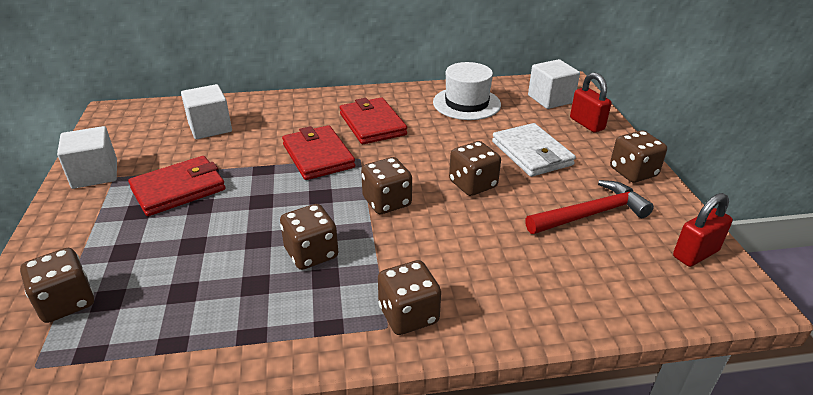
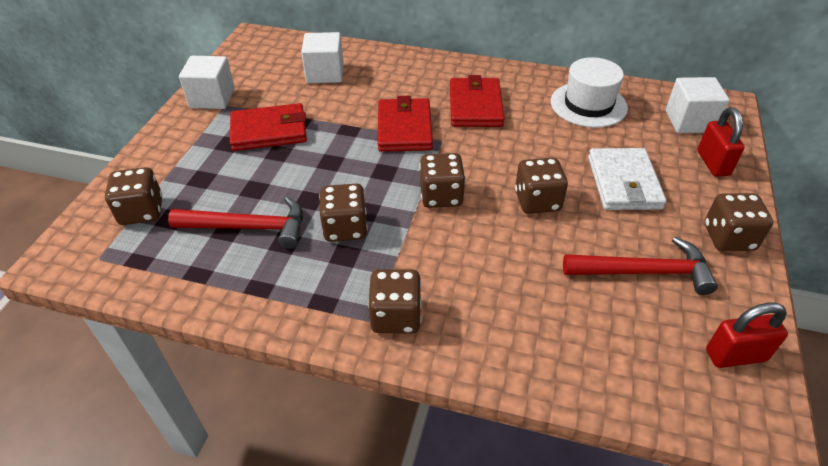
camera: 25 degrees right, 10 degrees up
(207, 282) = (249, 227): none -> red hammer

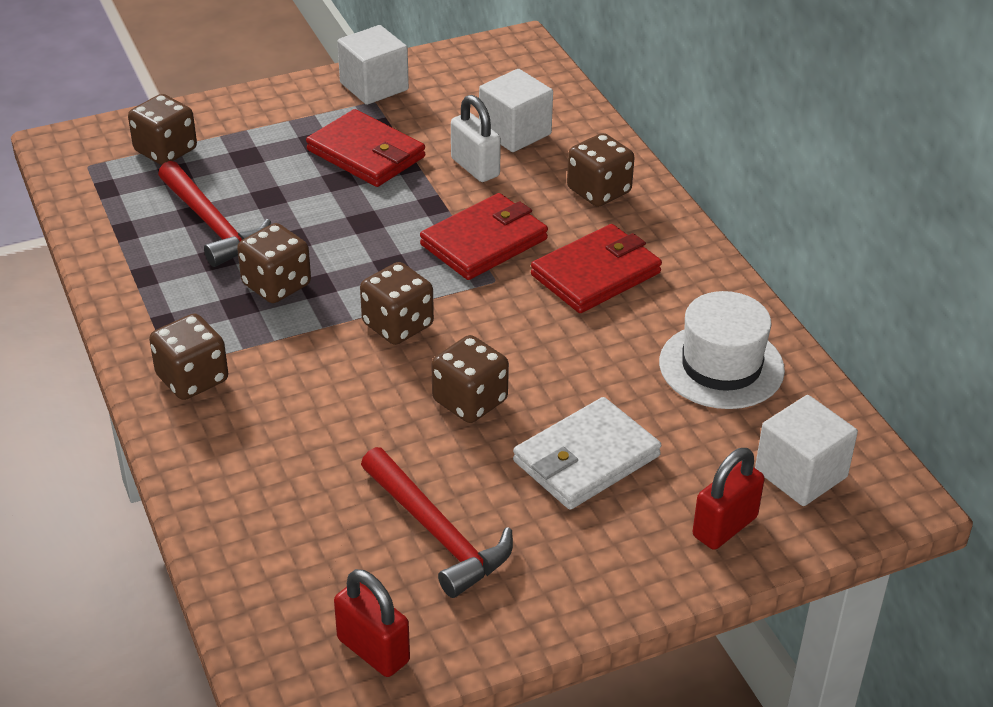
camera: 50 degrees right, 5 degrees down
(336, 100) = (475, 167): none -> white padlock
(728, 237) = (578, 587): brown dice -> brown dice (599, 191)

